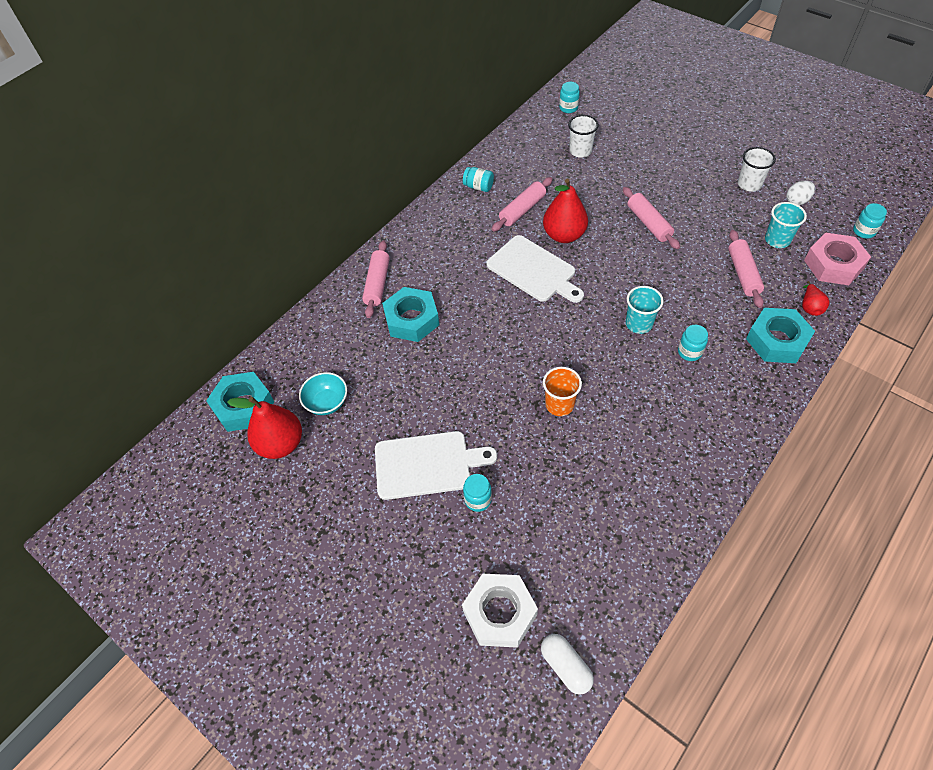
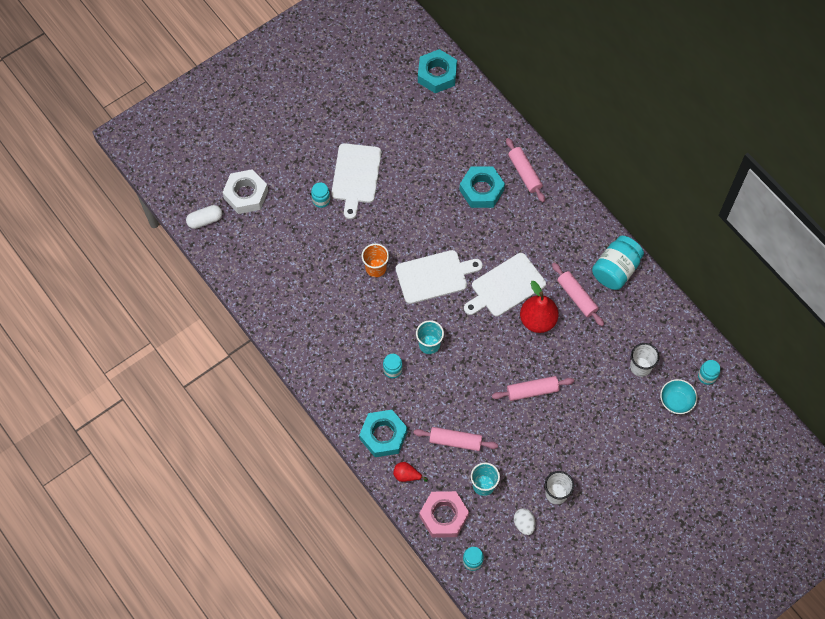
camera: 100 degrees right, 10 degrees up
(281, 444) = (399, 94): red pear -> none
(327, 403) = (424, 125): turquoise bowl -> turquoise bowl (676, 401)
(377, 284) = (524, 173): pink rolling pin -> pink rolling pin turned 45 degrees clockwise
(478, 187) = (615, 270): turquoise jar -> turquoise jar, size x1.90
(546, 339) = (434, 276): none -> white cutting board

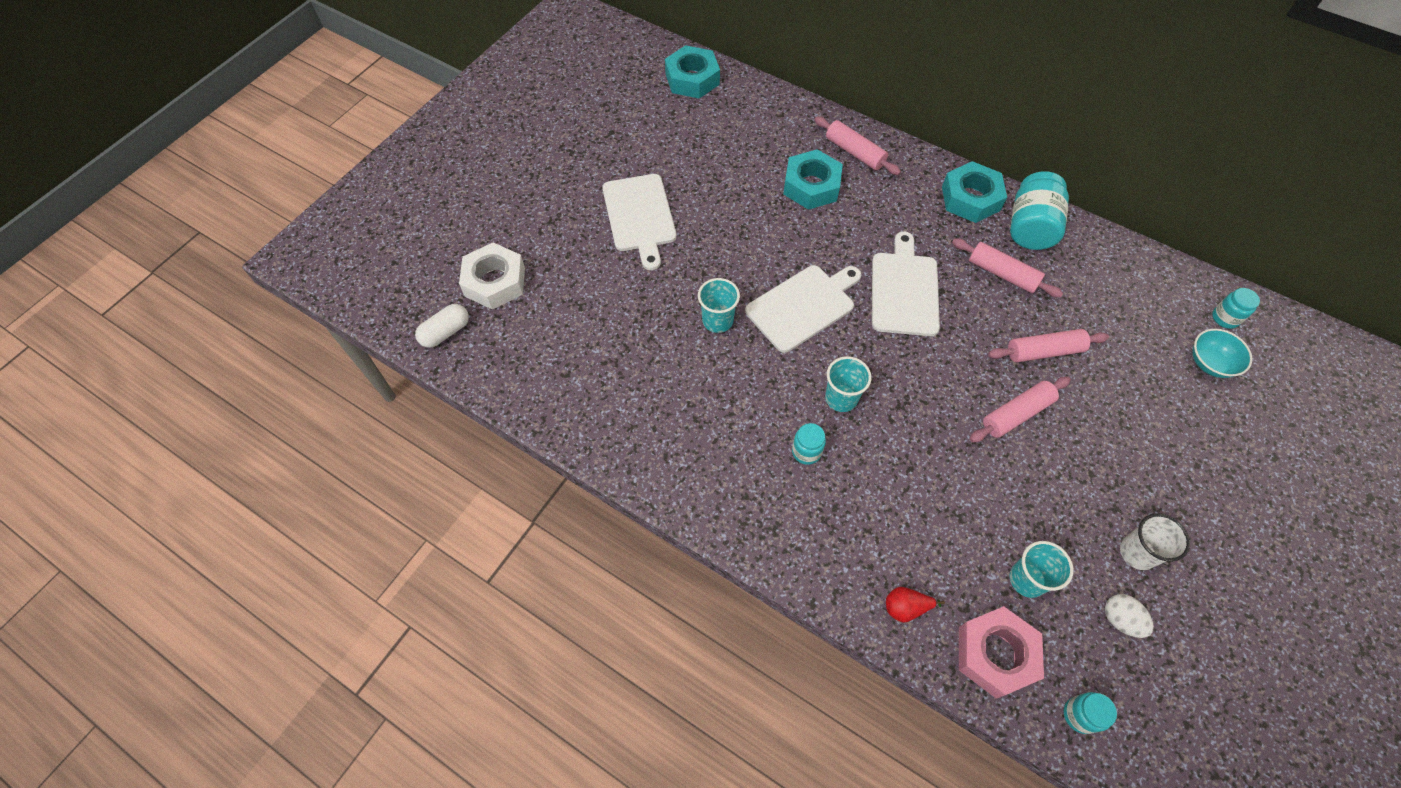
camera: 20 degrees left, 5 degrees down
(321, 200) = (604, 258): turquoise jar -> none
(375, 268) = (717, 320): orange cup -> turquoise cup
(383, 435) = (839, 556): turquoise nut -> turquoise nut (970, 198)
(455, 441) = (949, 526): pink rolling pin -> pink rolling pin (1044, 351)
(505, 287) = (904, 290): white cutting board -> white cutting board turned 150 degrees clockwise
(537, 320) = (970, 318): red pear -> none
(640, 367) = (1136, 334): white cup -> none

